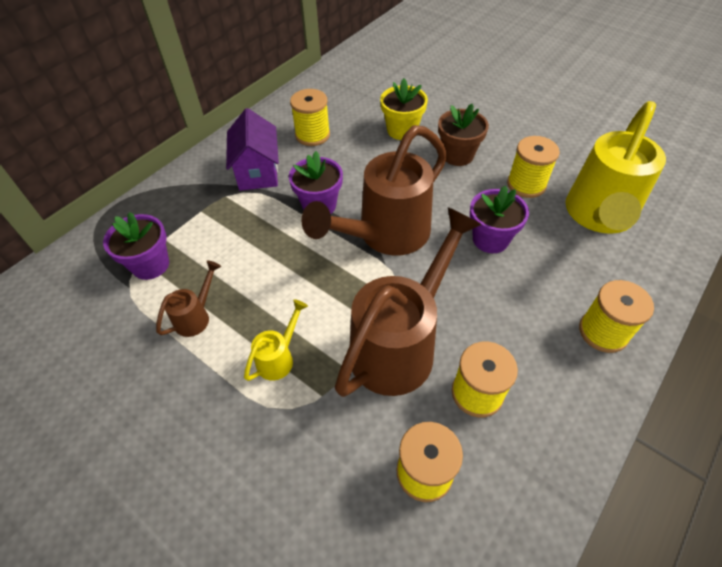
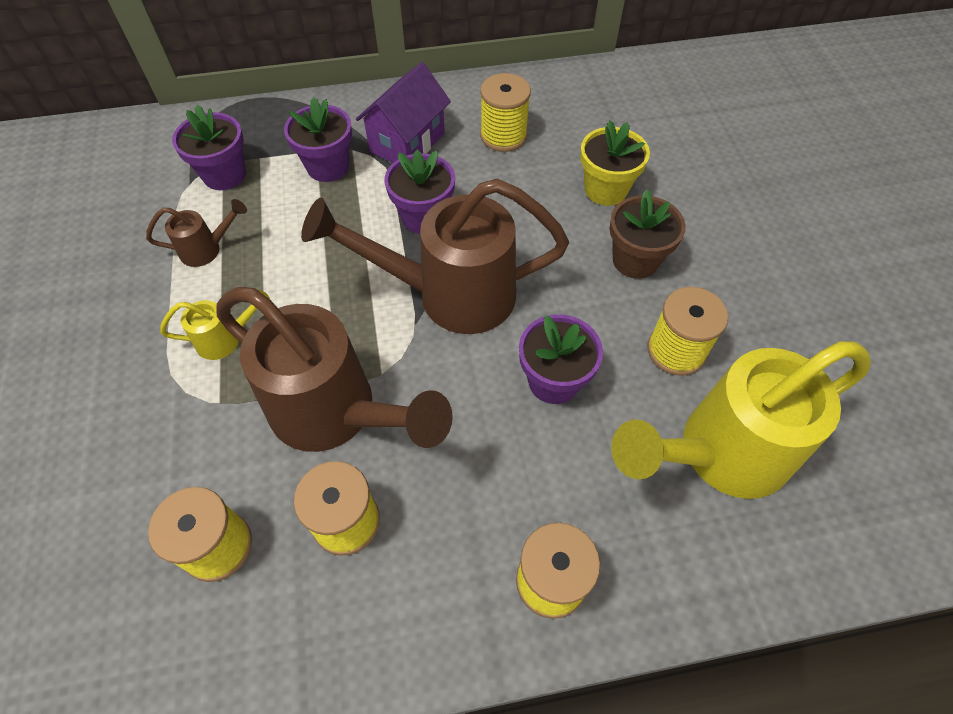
camera: 40 degrees right, 5 degrees up
(221, 215) = (328, 167): none -> purple flower pot
(401, 343) = (336, 414): brown watering can -> brown watering can turned 45 degrees clockwise

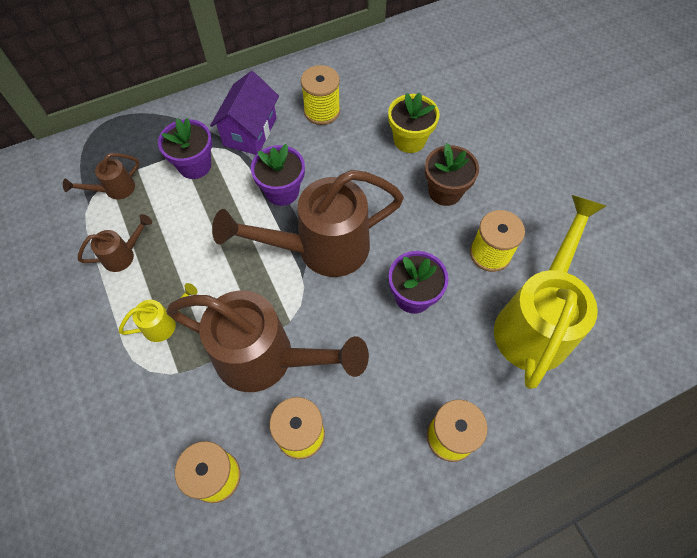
camera: 15 degrees left, 5 degrees up
(224, 175) = (114, 190): purple flower pot -> brown watering can
(718, 454) = (536, 321): yellow watering can -> yellow watering can turned 150 degrees clockwise

